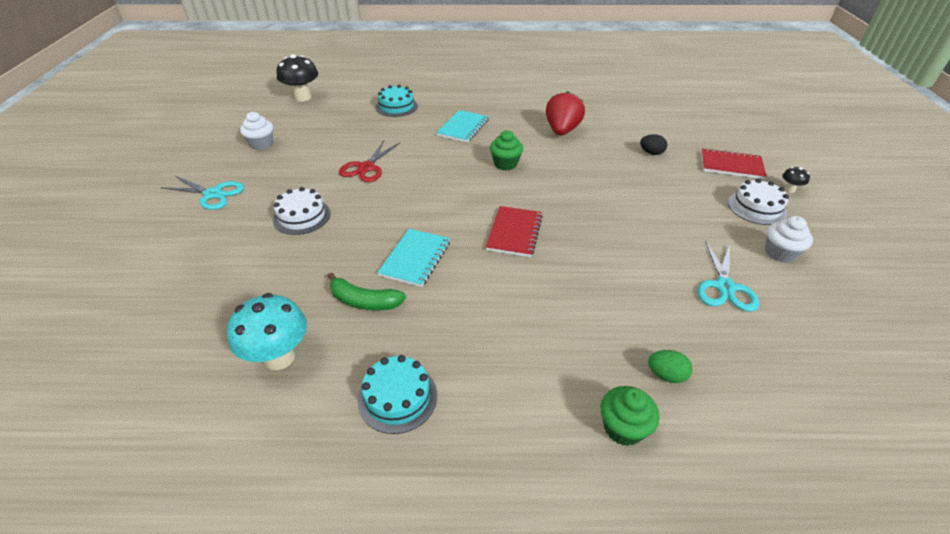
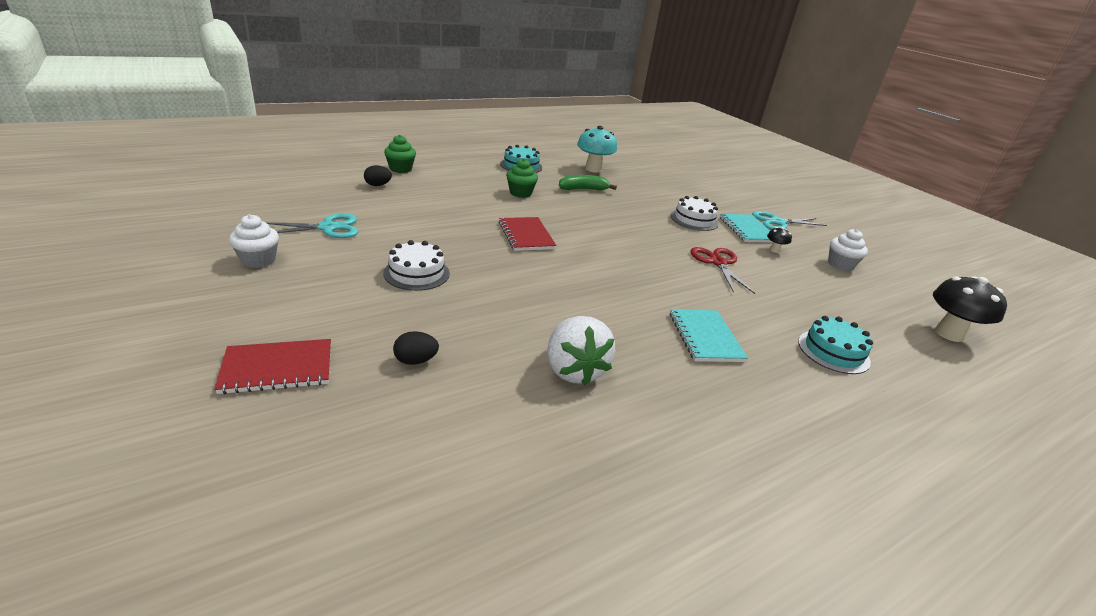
camera: 145 degrees right, 10 degrees down
(415, 259) = (581, 210): turquoise notebook -> turquoise notebook (747, 230)
(505, 164) = (597, 296): green cupcake -> green cupcake (520, 193)
(562, 131) = (574, 370): red strawberry -> white strawberry
(666, 375) = (378, 185): green egg -> black egg
(724, 287) = (328, 228): turquoise scissors -> turquoise scissors turned 90 degrees clockwise
(756, 207) = (263, 305): white cake -> white cake (416, 273)
(789, 190) = (193, 343): black mushroom -> black mushroom (774, 250)

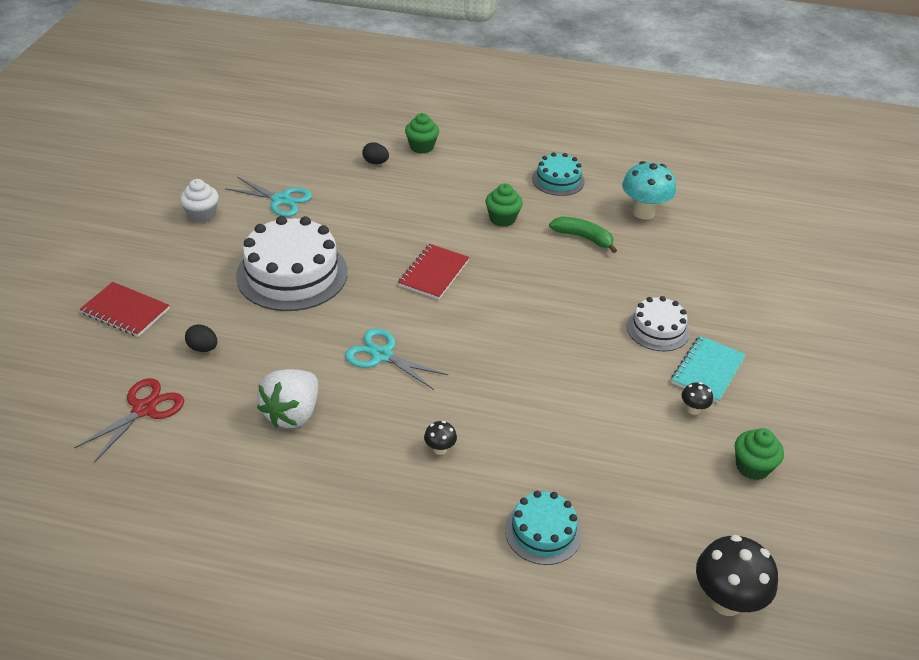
camera: 45 degrees right, 10 degrees up
(416, 273) = (292, 274): white cake -> white cake, size x1.83
(705, 337) = (440, 449): turquoise notebook -> black mushroom
(718, 263) = (590, 390): red scissors -> red scissors (144, 409)
(777, 222) = (776, 379): turquoise scissors -> turquoise scissors (382, 355)
(840, 265) = (752, 467): white cupcake -> green cupcake

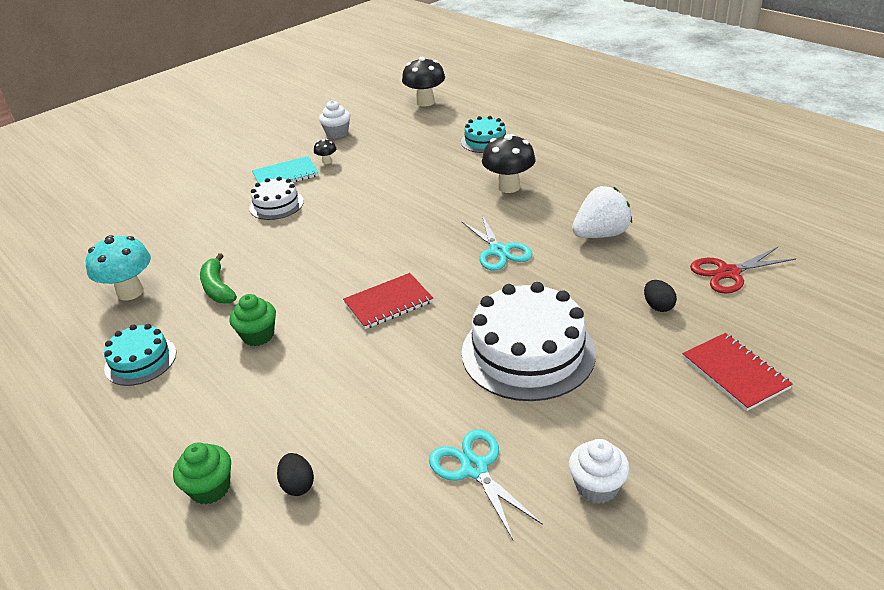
camera: 140 degrees left, 5 degrees down
(440, 449) = (509, 187): black mushroom -> black mushroom, size x2.12
(752, 467) = (337, 133): green cupcake -> white cupcake

